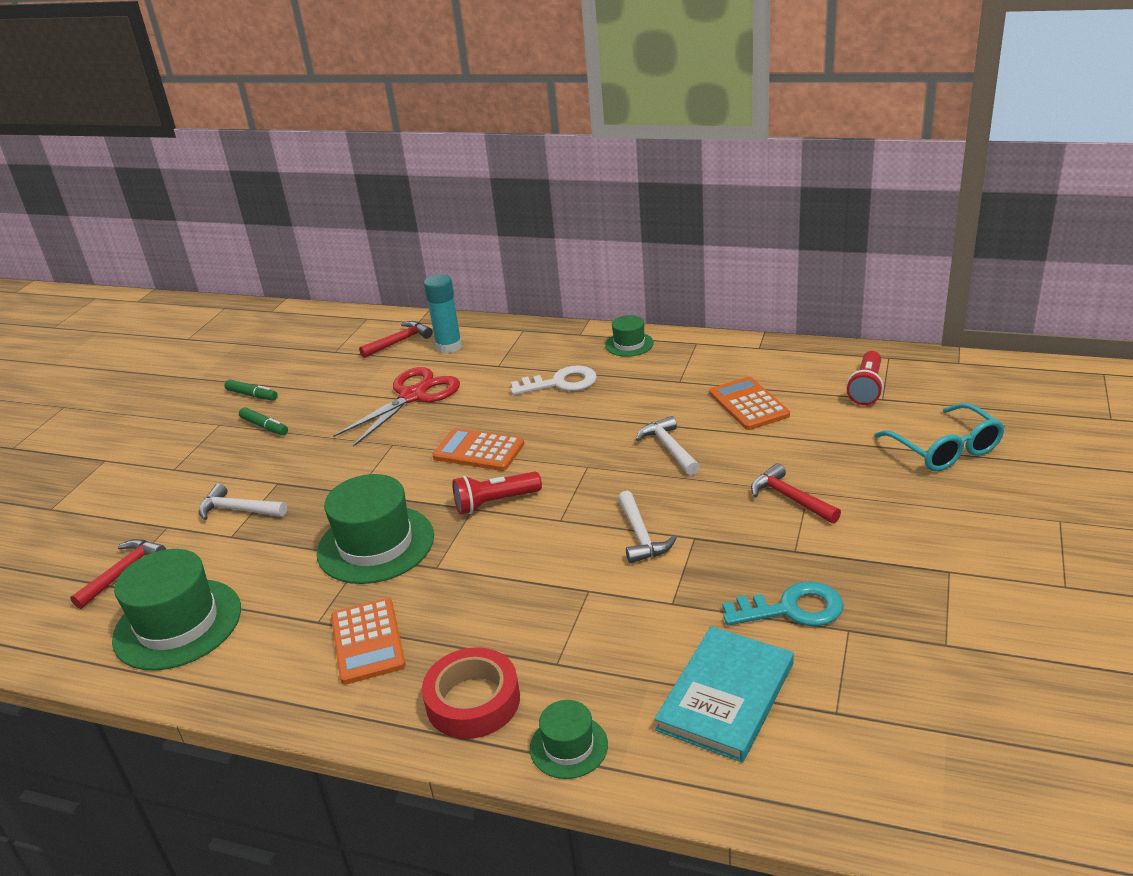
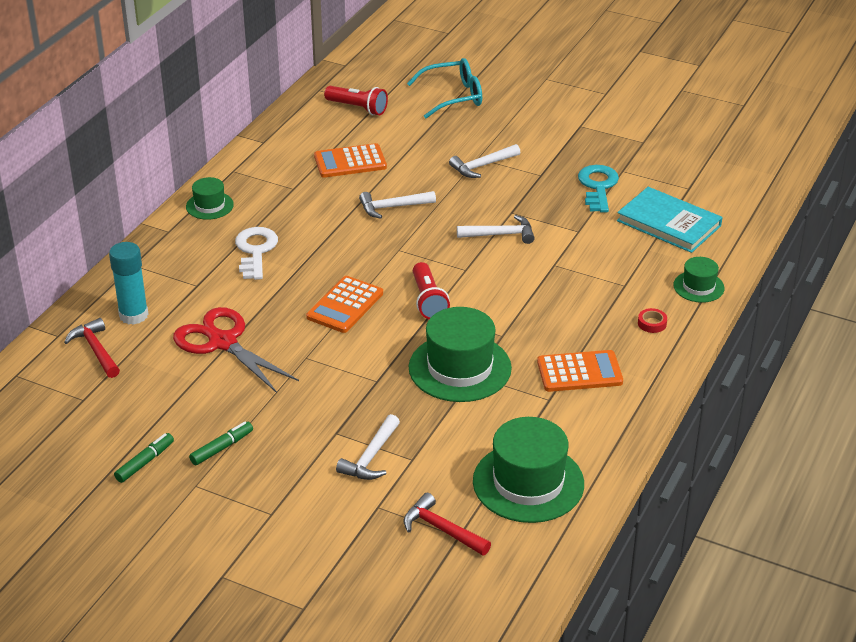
camera: 85 degrees left, 5 degrees up
(473, 701) = (652, 323): red tape -> red tape, size x0.43
(790, 498) = (482, 166): red hammer -> white hammer

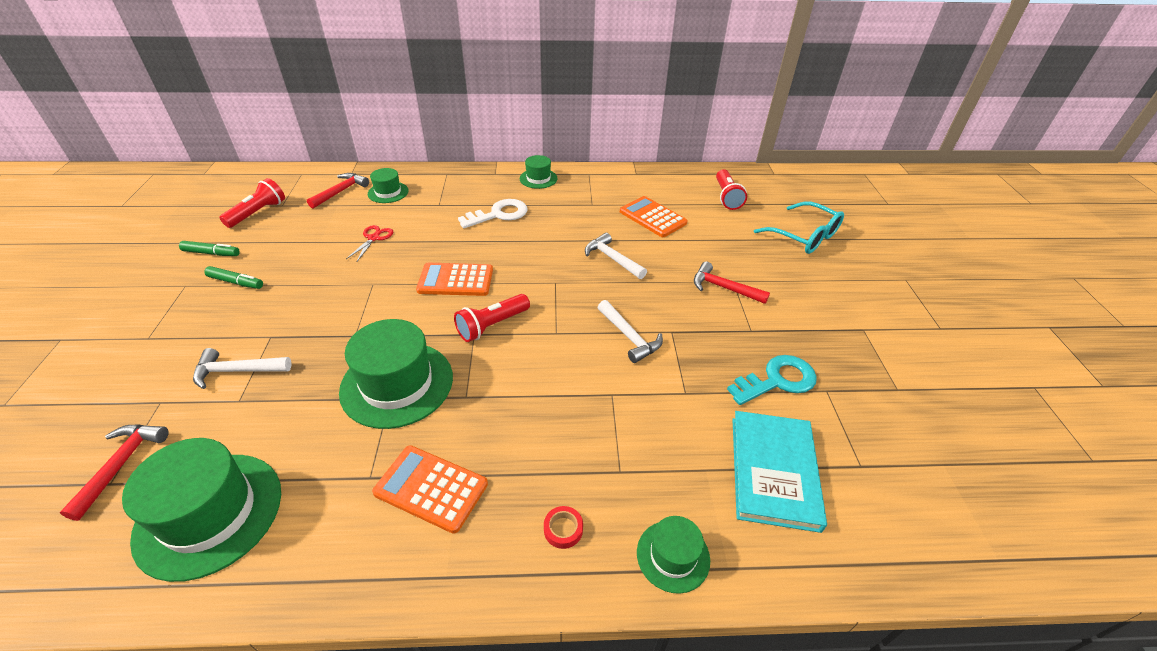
camera: 60 degrees right, 5 degrees up
(84, 420) = (258, 213): none -> red flashlight
(133, 315) = (388, 192): turquoise glue stick -> green hat
(222, 342) = (374, 238): red scissors -> red scissors, size x0.48
(482, 166) = (724, 288): white hammer -> red hammer
(579, 372) = (431, 488): orange calculator -> orange calculator turned 150 degrees clockwise

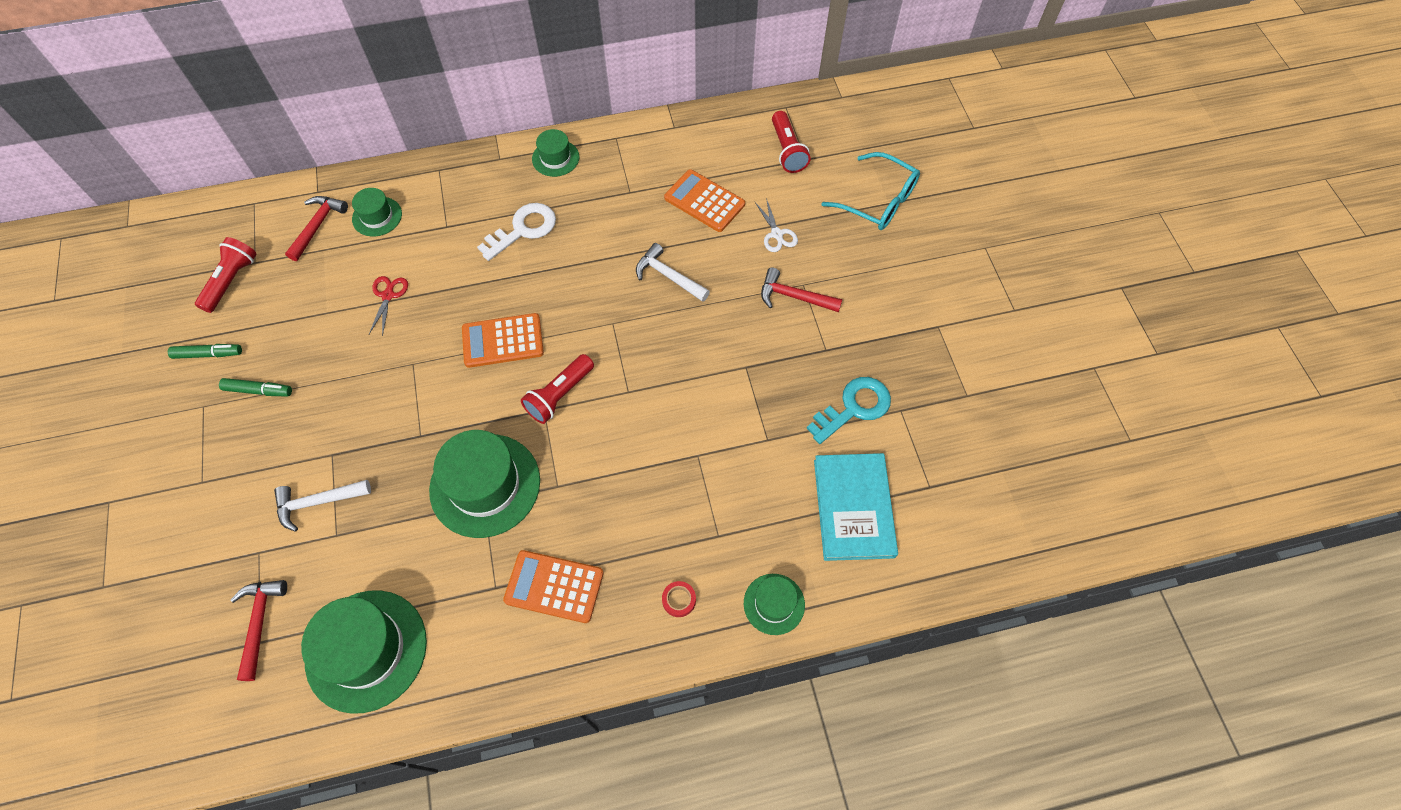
camera: 10 degrees left, 20 degrees up
(629, 337) = (703, 382): white hammer -> none
(712, 245) = (777, 234): none -> white scissors

